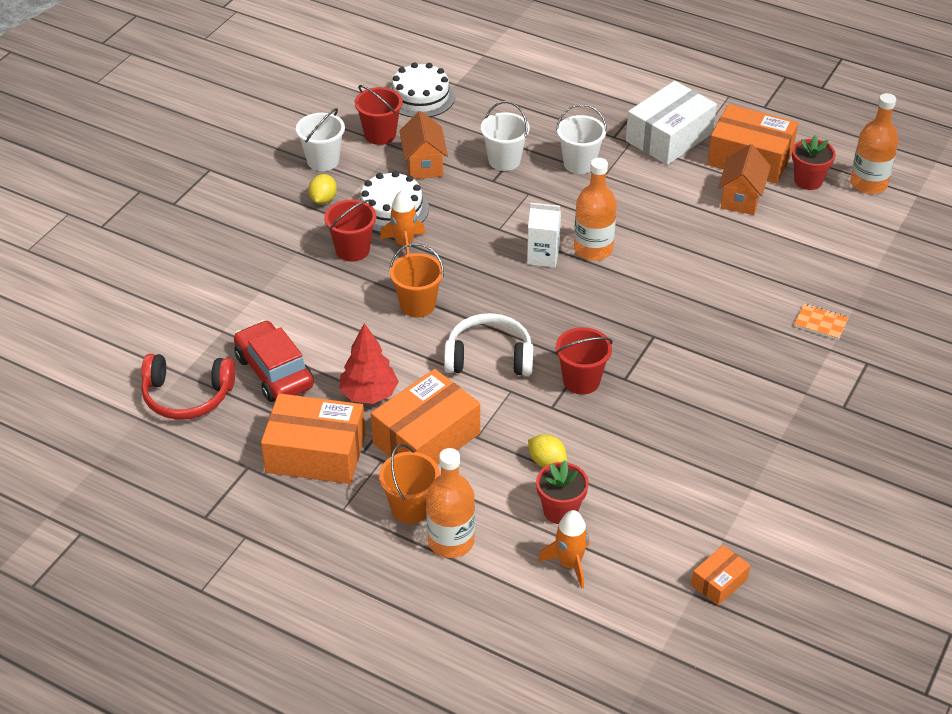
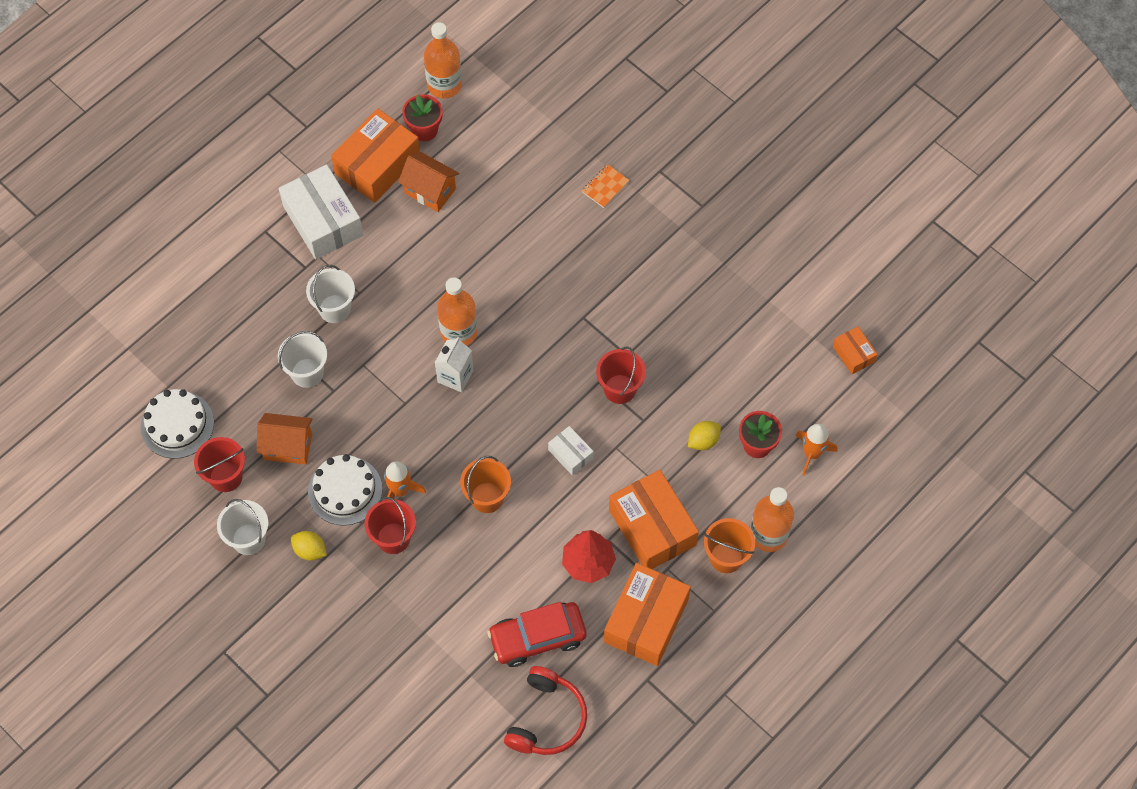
camera: 75 degrees left, 20 degrees up
(489, 357) = (570, 454): white headphones -> white box

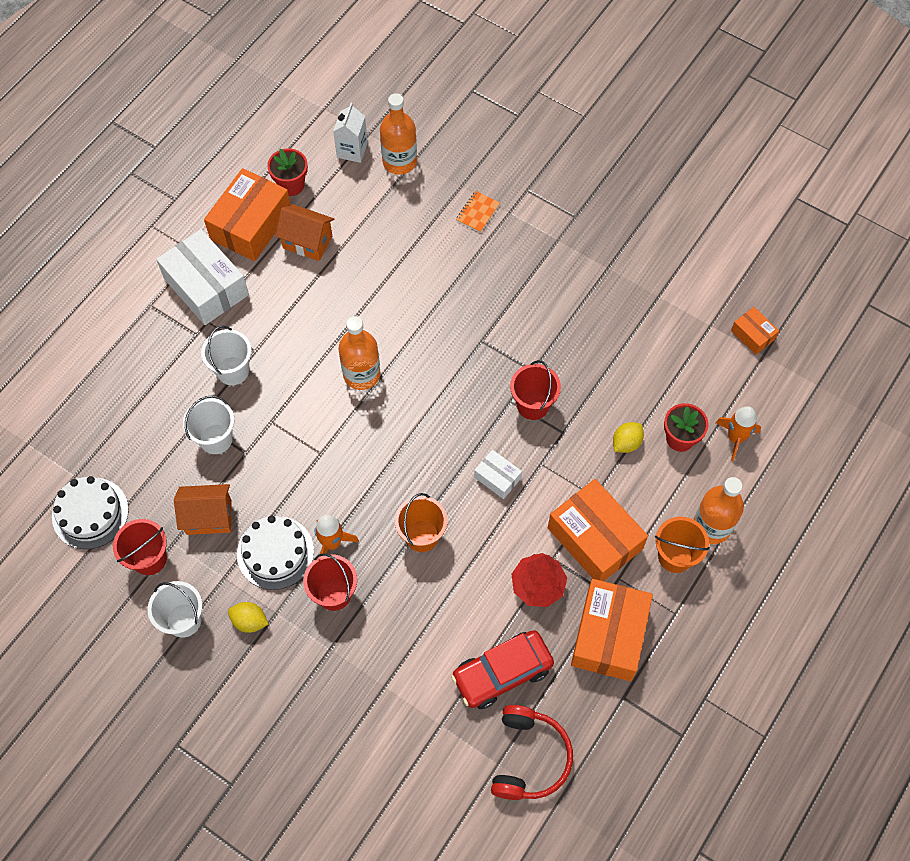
camera: 10 degrees left, 0 degrees up
(444, 85) = (303, 140): orange bottle -> orange bottle (399, 161)
(455, 376) = (366, 418): white carton -> white carton (352, 150)

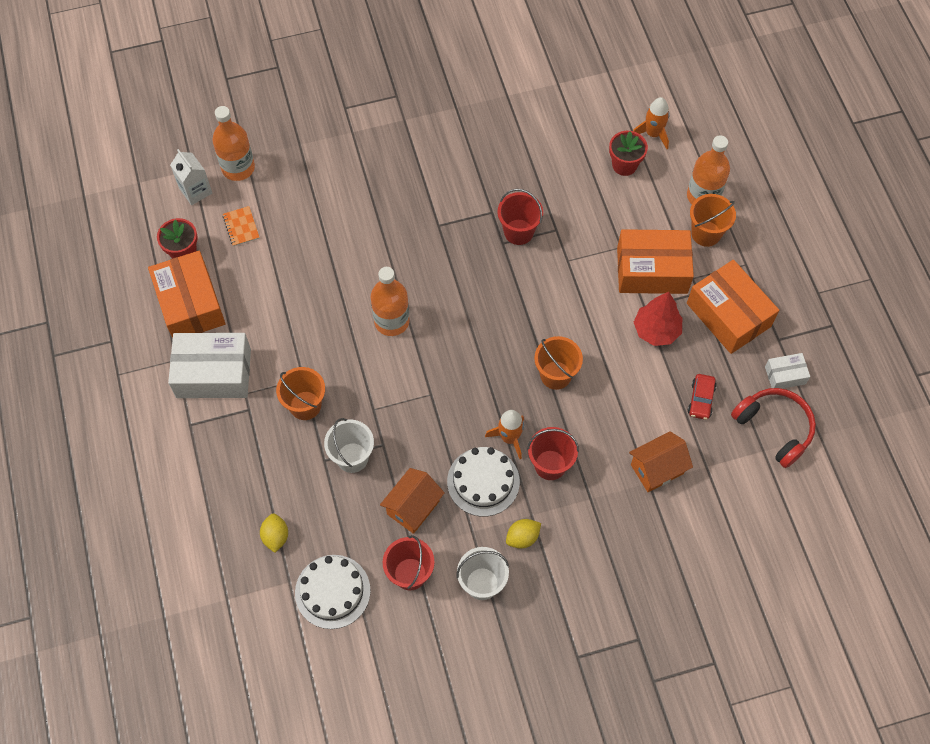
camera: 50 degrees left, 0 degrees up
(233, 371) = (305, 405): white bucket -> orange bucket
(307, 242) = (245, 277): orange house -> orange house (657, 469)
(478, 212) = (332, 151): orange notebook -> orange notebook (241, 227)
(497, 478) = (554, 295): white box -> white box (785, 375)
(502, 673) = (701, 400): red car -> red car, size x0.54
(626, 443) = (599, 198): yellow lemon -> yellow lemon (275, 536)
(752, 335) = (588, 66): orange box -> none

